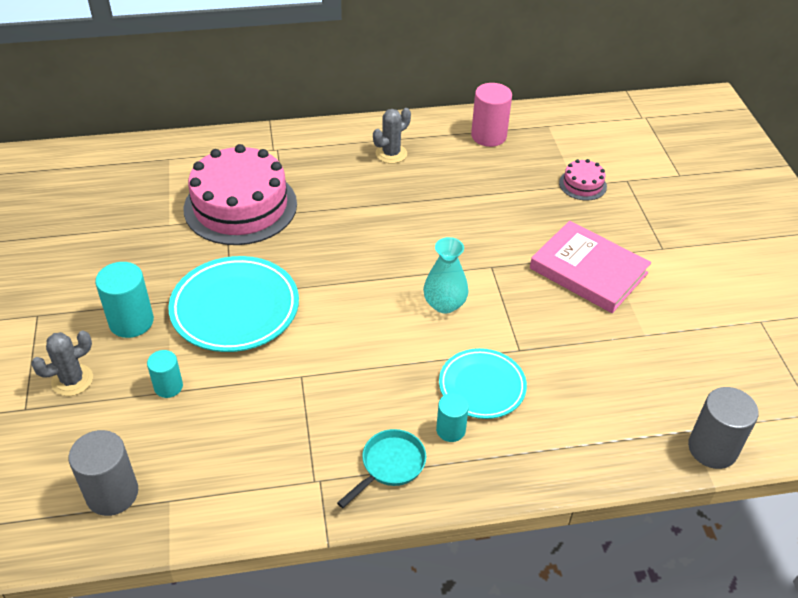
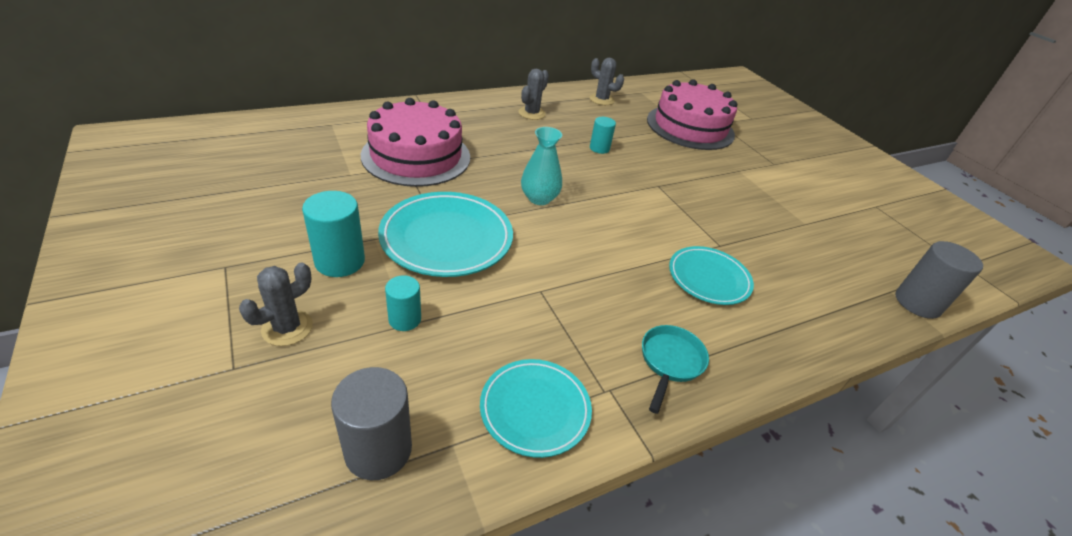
camera: 20 degrees left, 5 degrees down
(246, 485) = (535, 409): none -> turquoise plate
(444, 304) = (637, 216): turquoise vase -> turquoise vase (539, 198)
(450, 430) = (705, 320): turquoise cylinder -> turquoise cylinder (599, 148)
(488, 136) = (601, 99): pink cylinder -> grey cactus
(582, 184) = (690, 127): pink cake -> pink cake, size x2.28
(588, 271) = (733, 183): pink book -> none

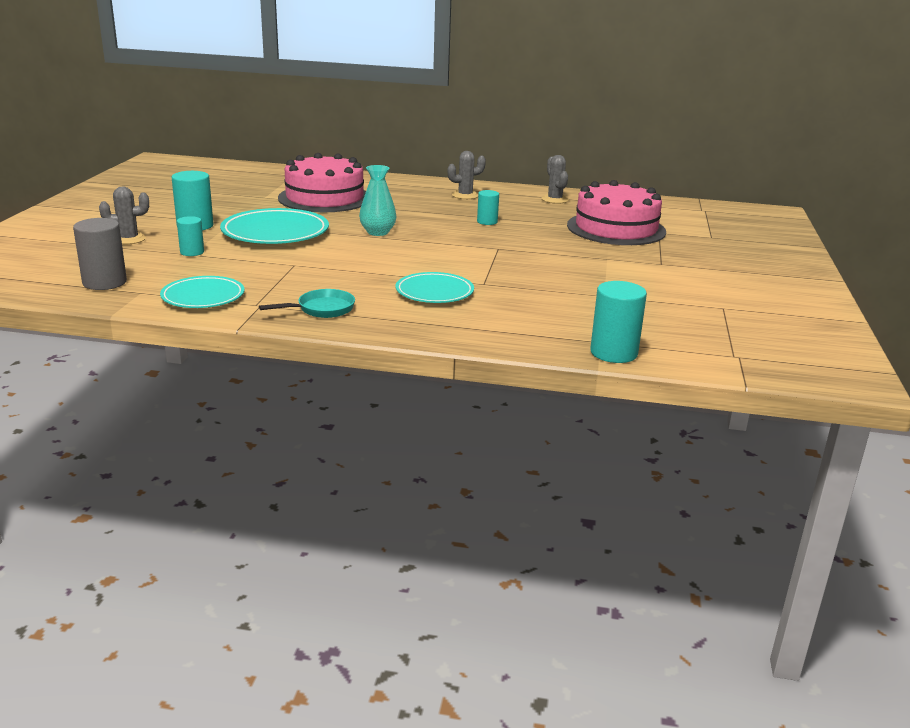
camera: 40 degrees right, 15 degrees down
(917, 303) = (613, 353): grey cylinder -> turquoise cylinder

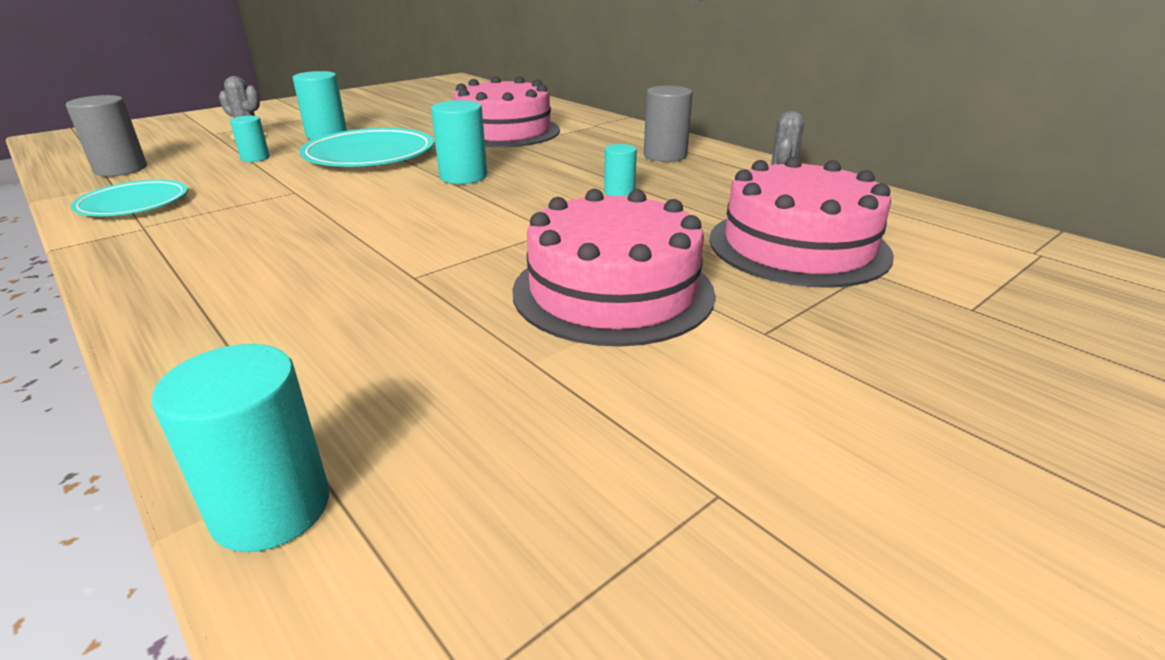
camera: 40 degrees right, 5 degrees up
(321, 309) = (171, 252): turquoise pan -> none
(377, 232) = (463, 176): turquoise vase -> turquoise cylinder
(434, 292) = (328, 270): turquoise plate -> none
(465, 195) = (665, 156): grey cactus -> grey cylinder
(580, 265) = (613, 291): none -> pink cake

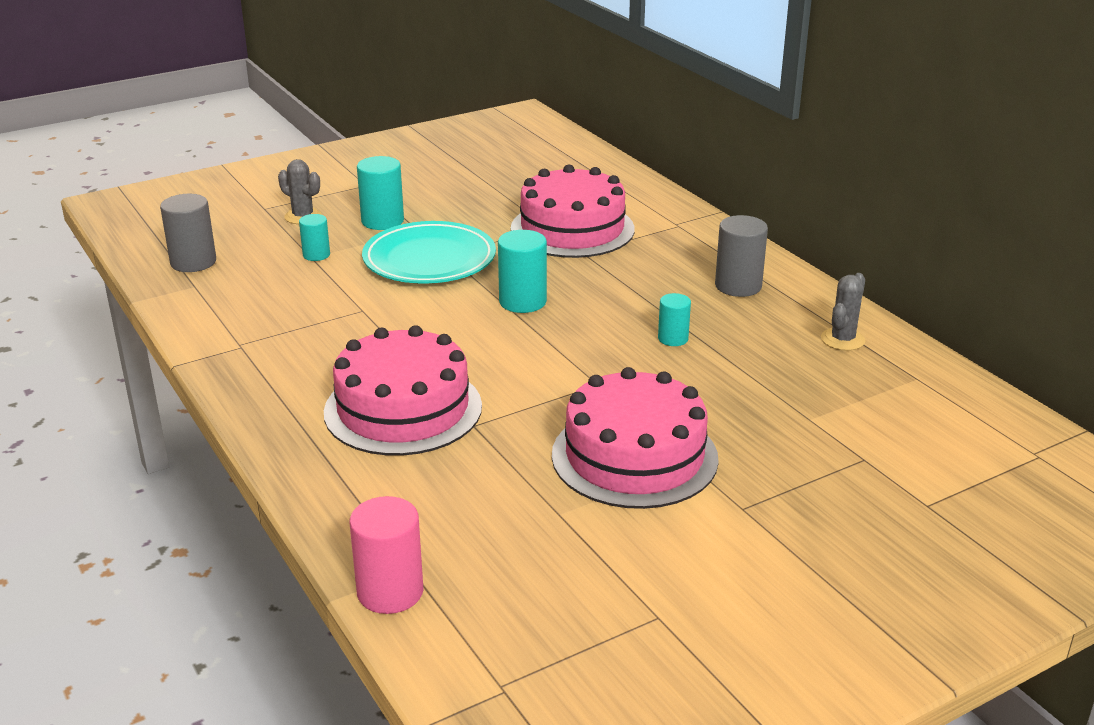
camera: 10 degrees right, 0 degrees up
(134, 204) = (222, 314): turquoise plate -> none
(271, 508) = (390, 592): turquoise cylinder -> pink cylinder
(798, 246) = (816, 424): pink cake -> pink cake (403, 409)

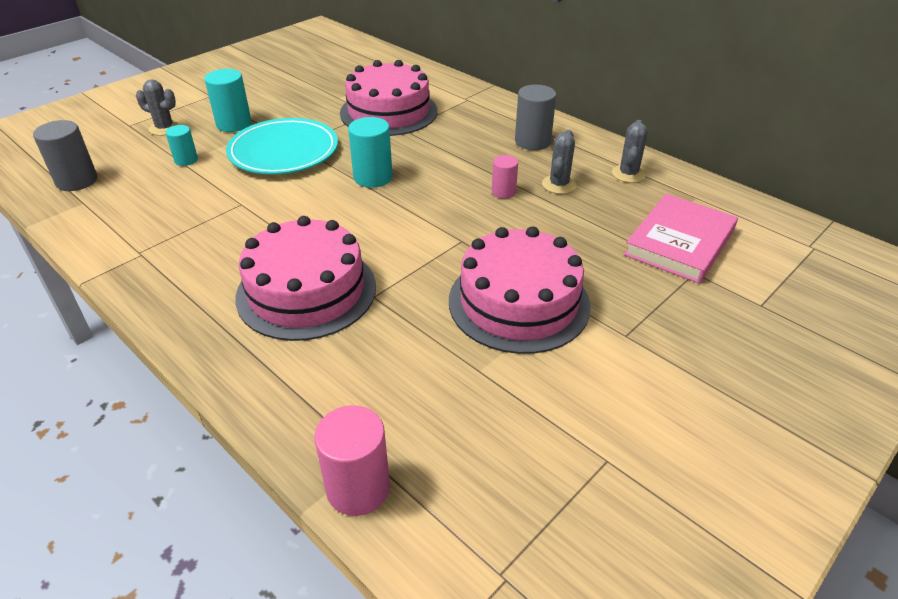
camera: 15 degrees left, 10 degrees up
(673, 339) = (503, 192): turquoise cylinder -> pink cylinder
(746, 340) = (559, 185): none -> grey cactus
(864, 425) = (679, 242): none -> pink book

